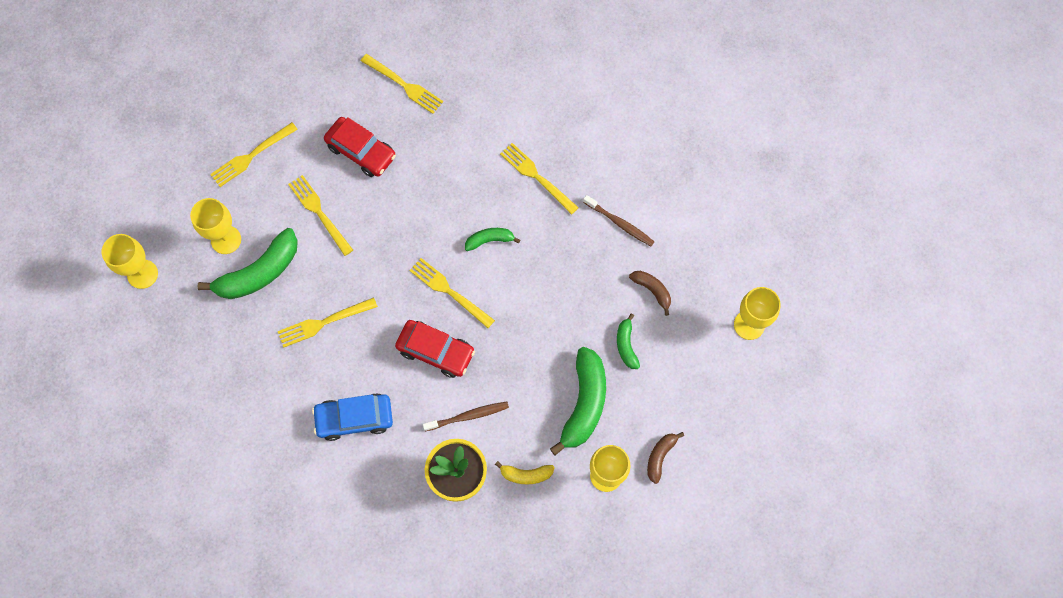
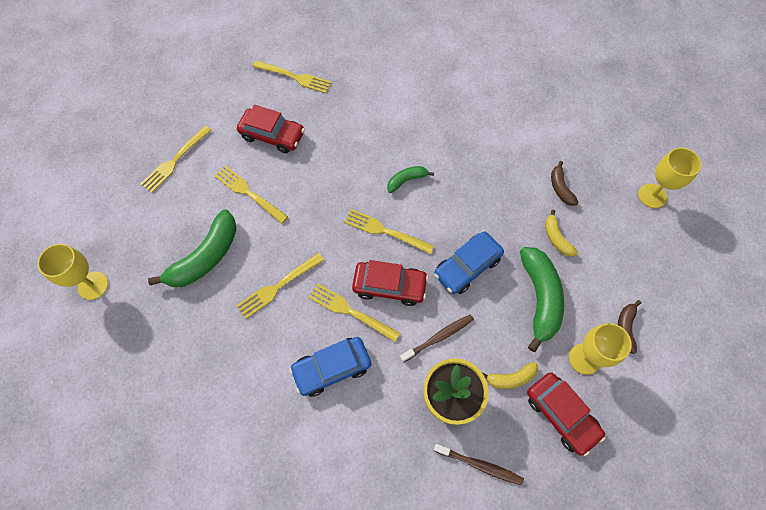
camera: 15 degrees left, 5 degrees down
(226, 240) = (167, 236): yellow goblet -> none
(521, 351) = (467, 267): none -> blue car
(537, 177) = (429, 121): yellow fork -> yellow fork (350, 311)
(562, 522) = (561, 414): none -> red car
(620, 223) = (512, 141): brown toothbrush -> brown toothbrush (480, 465)
(626, 345) = (556, 238): green banana -> yellow banana
(652, 290) = (560, 188): brown banana -> brown banana turned 135 degrees counterclockwise

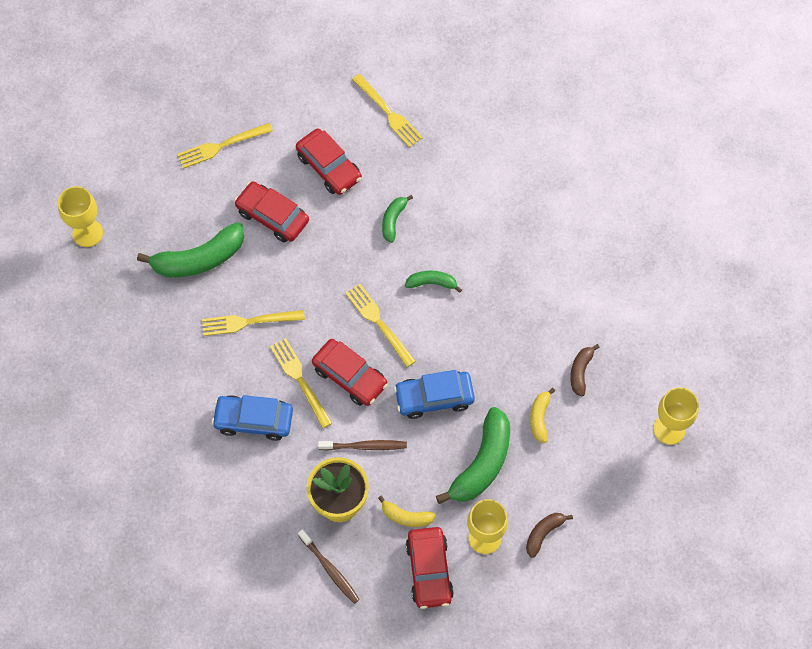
camera: 30 degrees right, 0 degrees up
(249, 193) = (272, 216): yellow fork -> red car
(347, 149) = (393, 220): none -> green banana

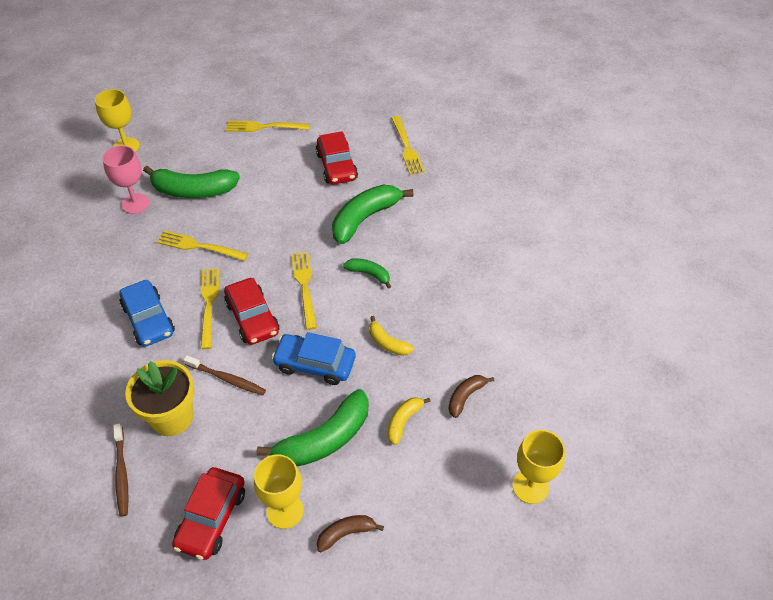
camera: 25 degrees right, 15 degrees down
(149, 300) = (135, 203): none -> pink goblet
(253, 420) = (149, 319): blue car -> blue car turned 150 degrees counterclockwise
(272, 216) = (270, 183): red car -> none
(393, 220) = (365, 218): green banana -> green banana, size x1.94
(406, 516) = (223, 456): yellow banana -> yellow banana (387, 343)

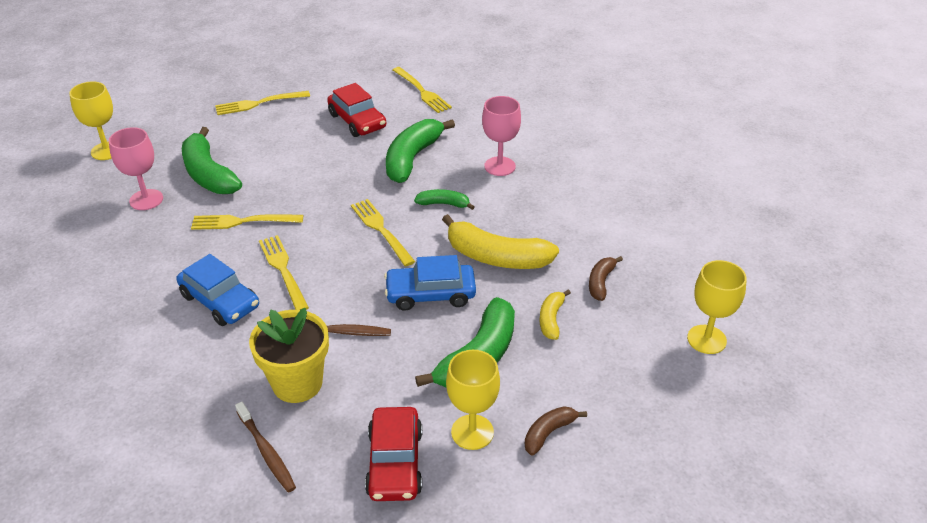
camera: 20 degrees left, 10 degrees down
(193, 190) = (208, 174): green banana -> green banana turned 75 degrees clockwise
(252, 318) = (339, 270): red car -> none
(387, 343) = (496, 257): yellow banana -> yellow banana, size x1.94
(436, 247) = (500, 166): none -> pink goblet

